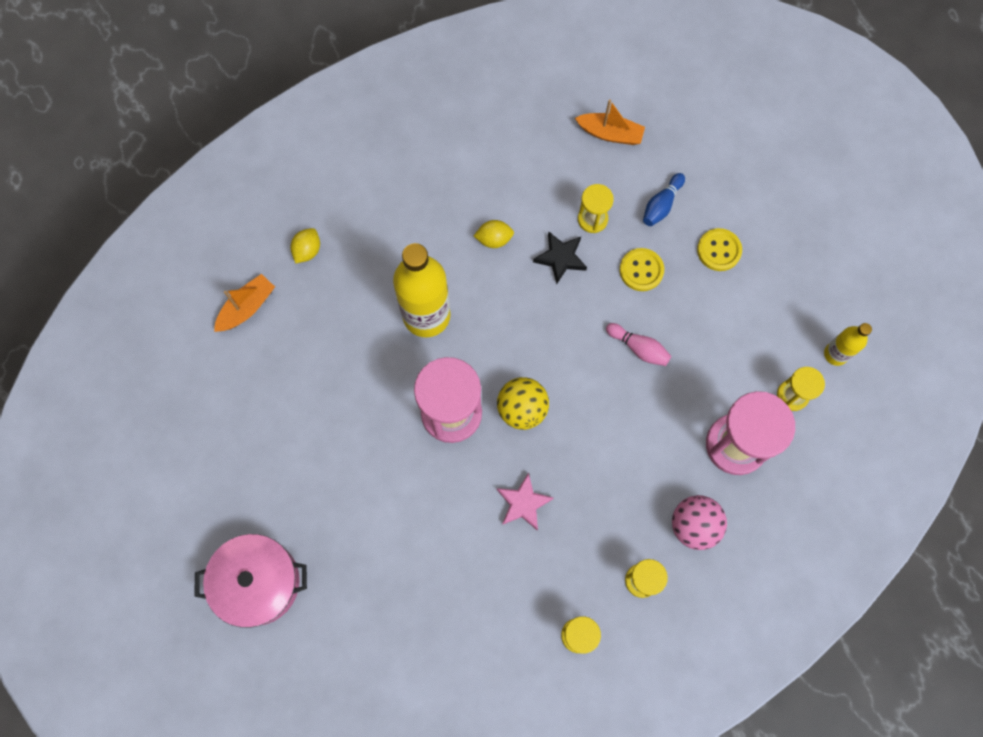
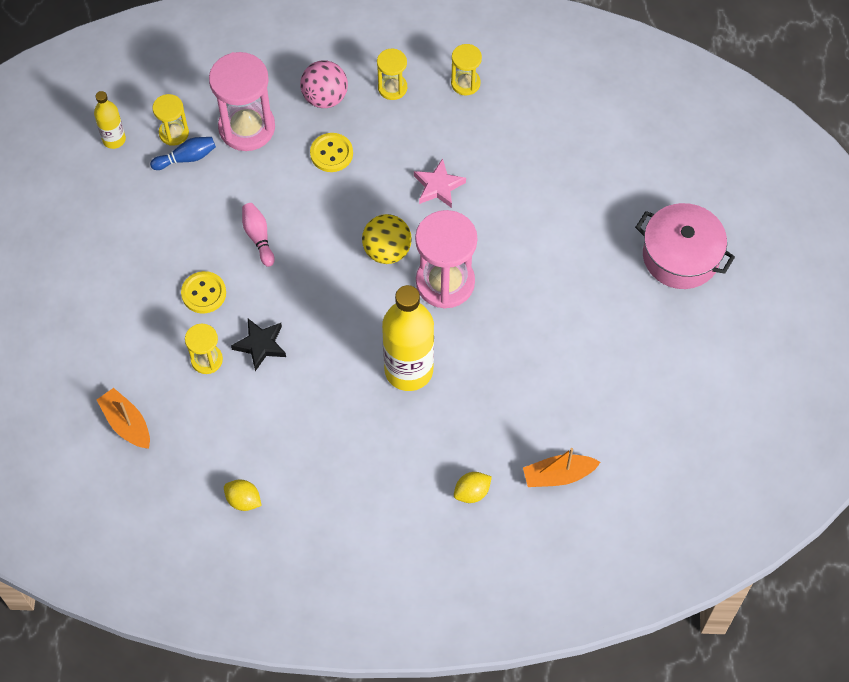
camera: 145 degrees left, 10 degrees down
(494, 239) = (303, 397): yellow lemon -> yellow lemon (243, 500)
(661, 205) = (139, 334): blue bowling pin -> blue bowling pin (186, 158)
(719, 250) = (128, 268): yellow button -> yellow button (331, 153)

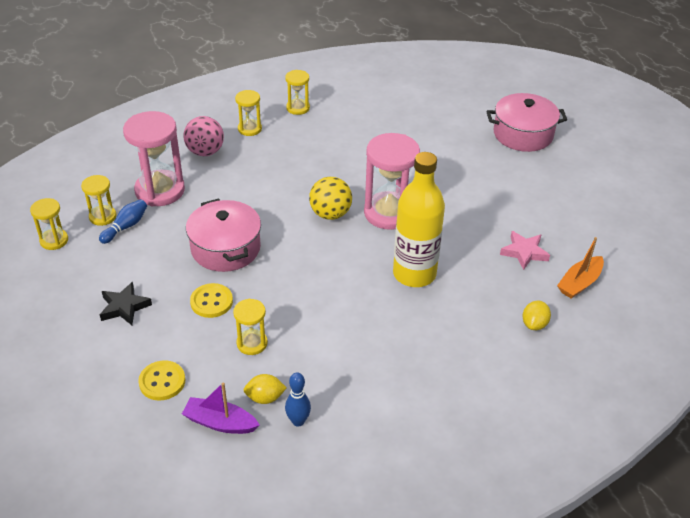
camera: 35 degrees left, 20 degrees down
(114, 139) = (54, 240): yellow bottle -> yellow hourglass
(127, 423) = (220, 422): orange boat -> purple boat
(188, 461) = (298, 421): none -> blue bowling pin
(243, 500) = (369, 424): yellow lemon -> yellow lemon (265, 398)
(258, 237) = (225, 248): pink bowling pin -> pink pot
(260, 345) = (287, 313): black star -> black star (124, 307)
(331, 153) = (238, 179): yellow button -> yellow button (162, 381)
(438, 186) = (332, 165): pink star -> pink star (524, 252)

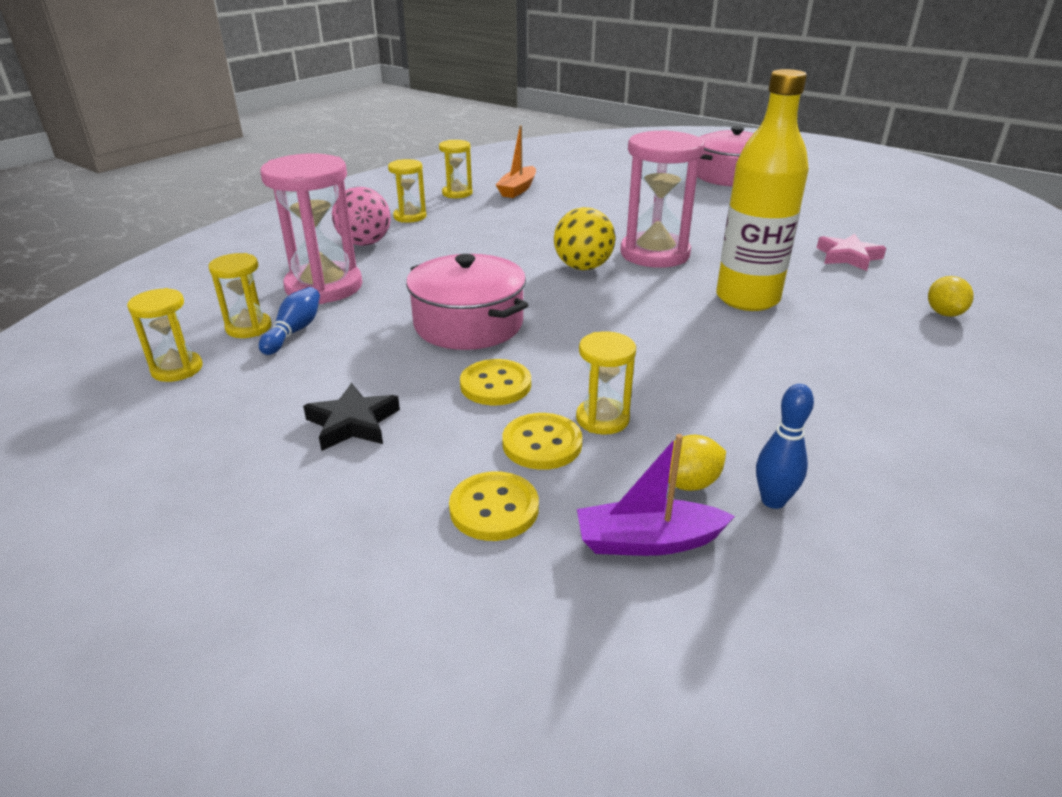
camera: 20 degrees left, 10 degrees down
(209, 350) = (542, 444): none -> yellow button
(579, 283) = (940, 269): orange boat -> orange boat (518, 189)

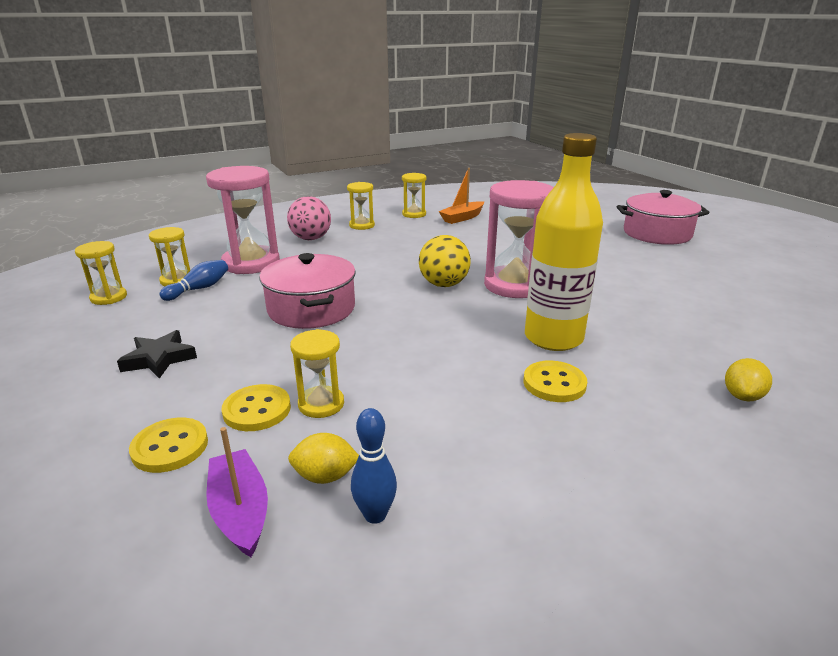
camera: 25 degrees right, 5 degrees down
(495, 385) = (277, 357): yellow button -> yellow button (554, 383)
(647, 541) = (240, 511): purple boat -> purple boat turned 45 degrees clockwise
(848, 257) = (696, 322): pink star -> none

